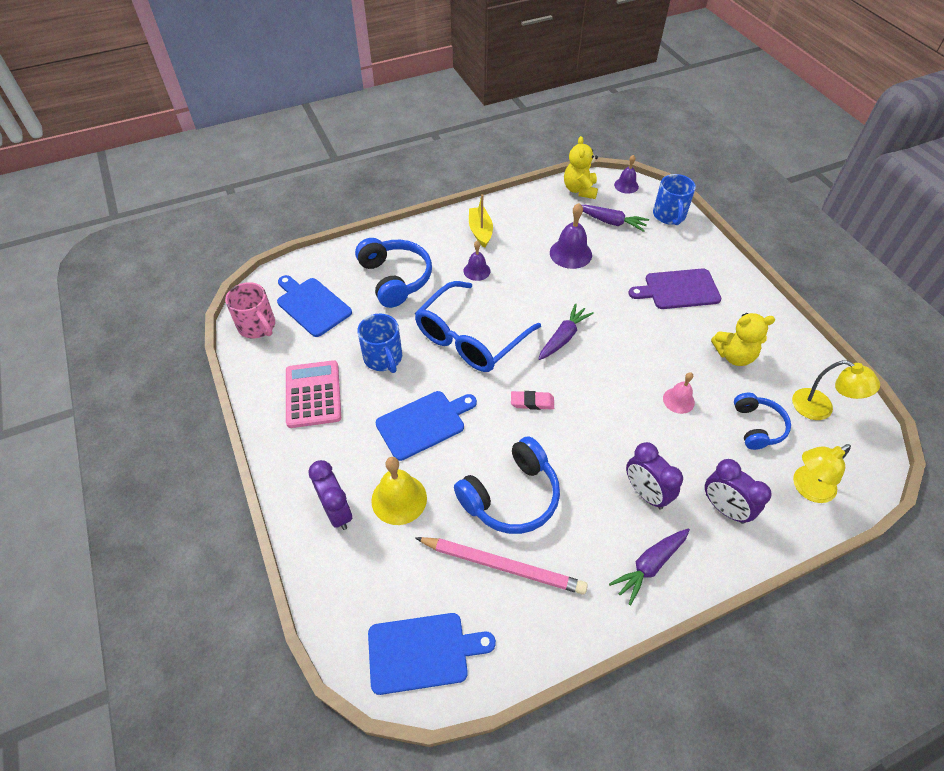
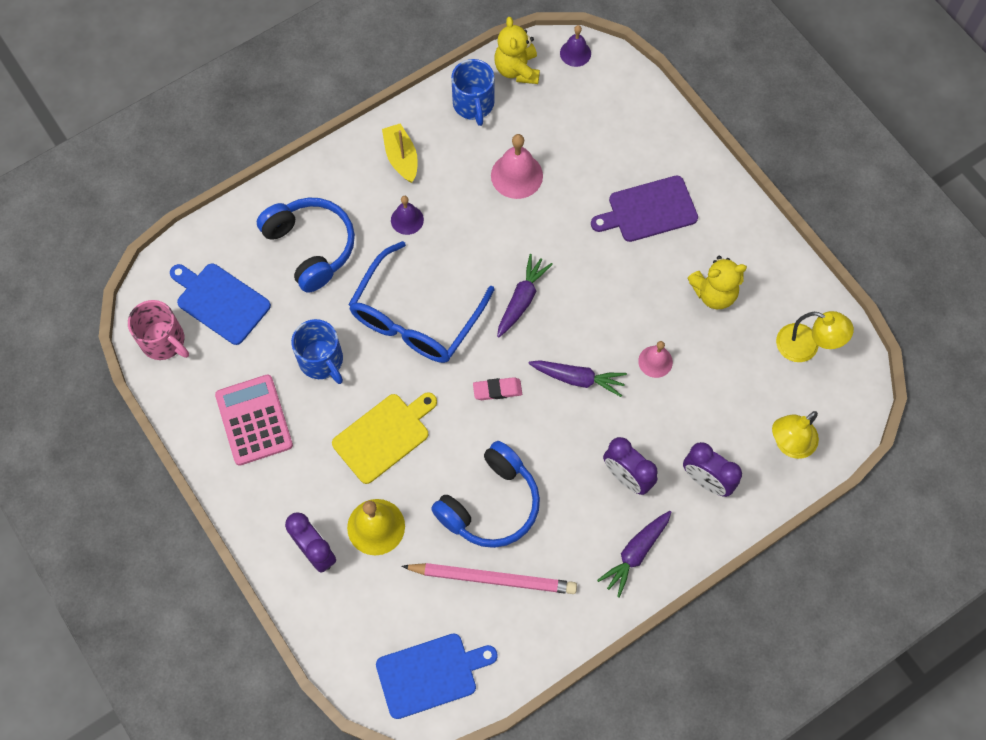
camera: 10 degrees left, 15 degrees up
(424, 423) = (384, 436): blue cutting board -> yellow cutting board
(570, 253) = (516, 175): purple bell -> pink bell
(611, 222) = (562, 118): purple carrot -> purple carrot (578, 379)
(669, 216) = (632, 96): blue mug -> blue mug (474, 104)
(757, 426) = (739, 380): blue headphones -> none

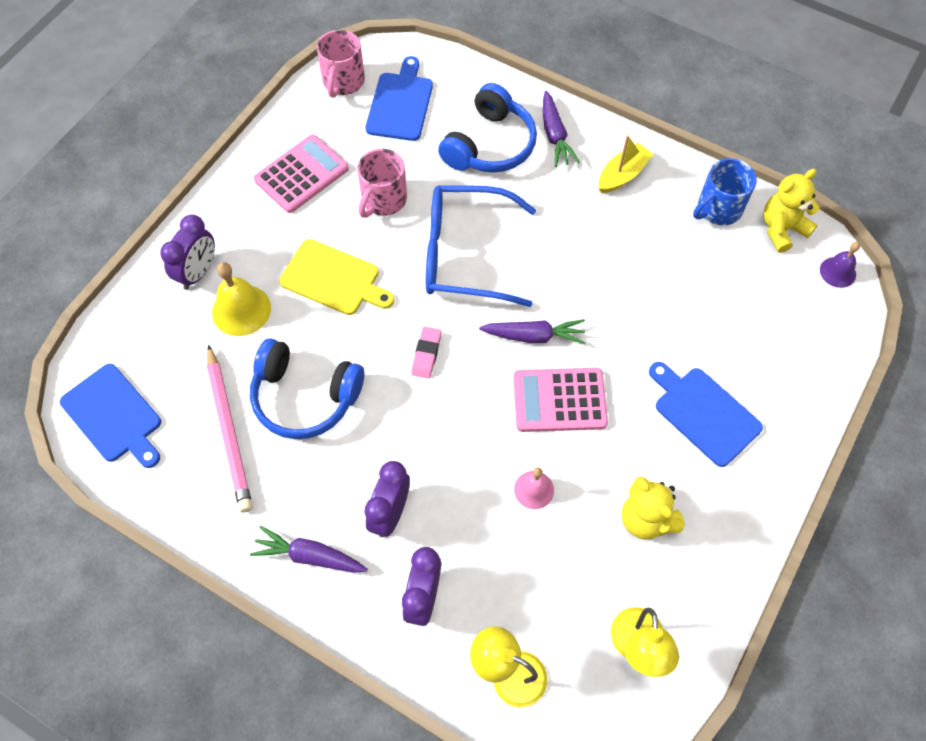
camera: 65 degrees right, 5 degrees down
(322, 361) = (383, 200): blue mug -> pink mug
(407, 220) = (561, 206): purple bell -> none
(497, 390) = (426, 354): pink eraser -> pink eraser turned 45 degrees clockwise
(516, 175) = (665, 276): pink bell -> none
(578, 379) = (475, 422): purple carrot -> purple carrot (554, 135)
(589, 307) = (559, 400): none -> pink calculator
(648, 210) = (704, 413): purple cutting board -> blue cutting board

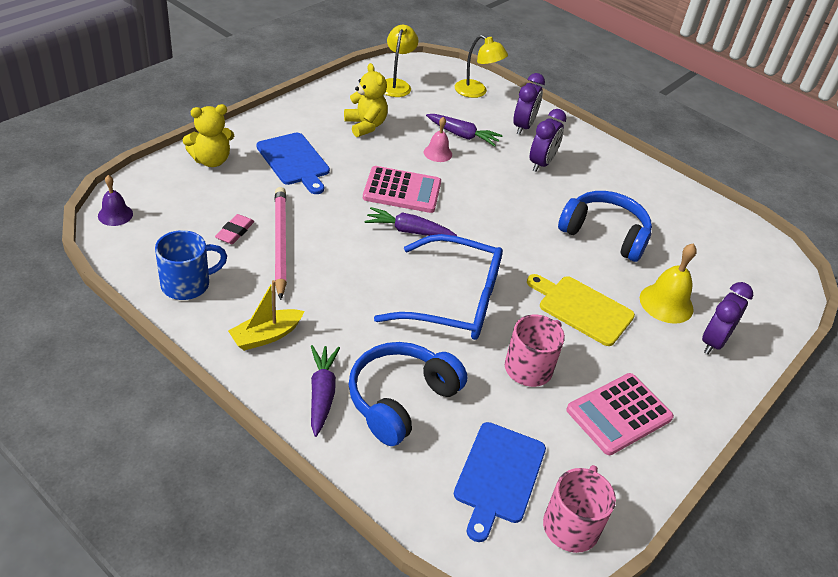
camera: 175 degrees left, 20 degrees down
(114, 416) = (757, 255): blue cutting board -> none
(229, 430) = (663, 228): pink pencil -> pink pencil (280, 243)
(310, 556) = (597, 157): purple carrot -> purple carrot (462, 135)
(426, 354) = (503, 239): pink eraser -> pink eraser (235, 232)
(782, 229) = (138, 255): yellow teddy bear -> yellow teddy bear (211, 160)

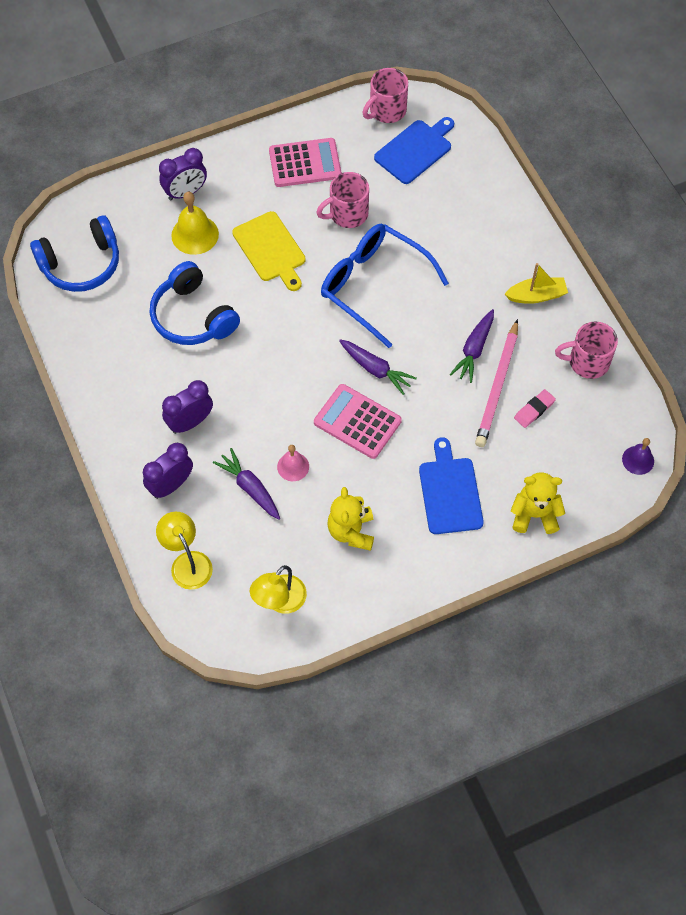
camera: 150 degrees left, 20 degrees up
(187, 284) = (587, 362): blue mug -> pink mug
(322, 394) = (510, 238): purple carrot -> purple carrot (474, 349)
(400, 399) = (456, 218): blue headphones -> blue headphones (81, 264)

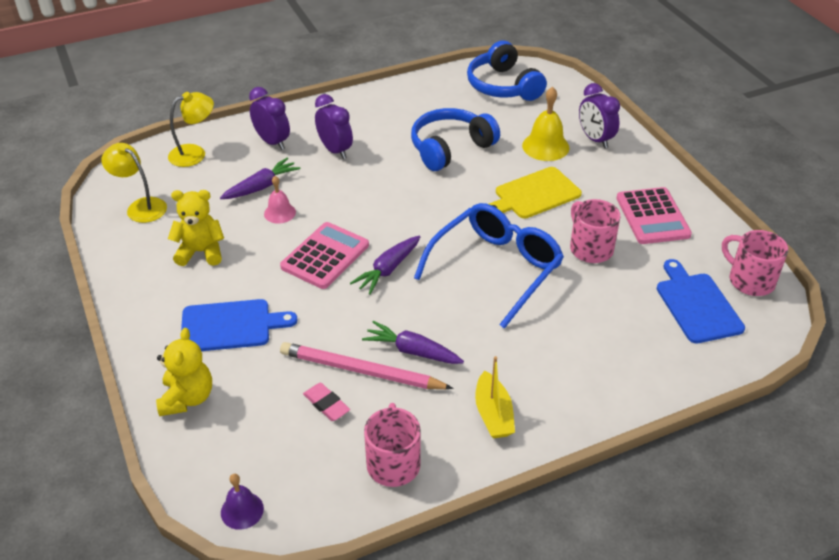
camera: 90 degrees right, 20 degrees down
(415, 150) = (697, 305): blue cutting board -> blue cutting board turned 150 degrees counterclockwise

